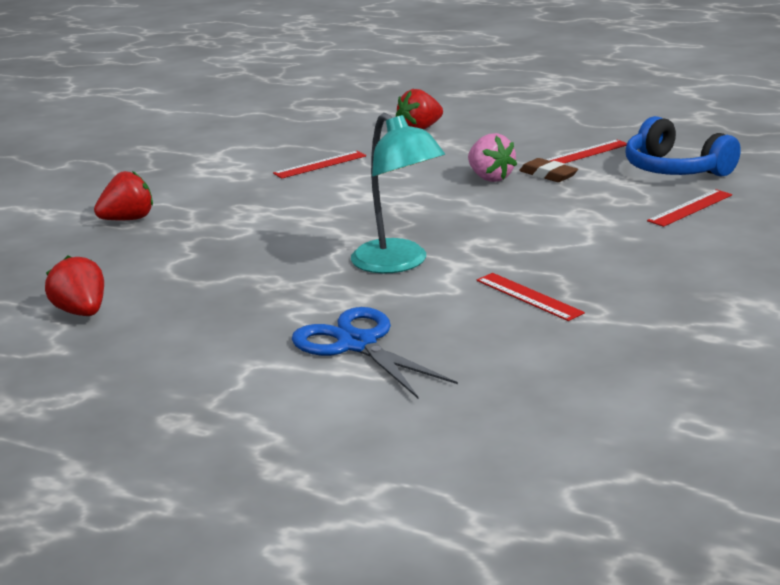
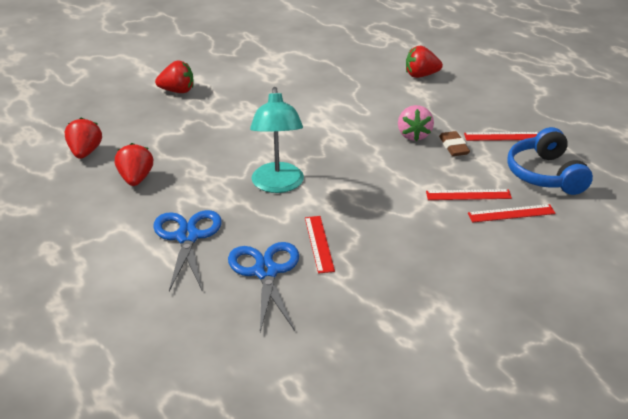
camera: 30 degrees right, 10 degrees up
(199, 315) = (136, 179): none -> red strawberry
(320, 165) = (326, 85): red ruler -> red ruler (468, 195)
(506, 341) = (266, 272): none -> blue scissors

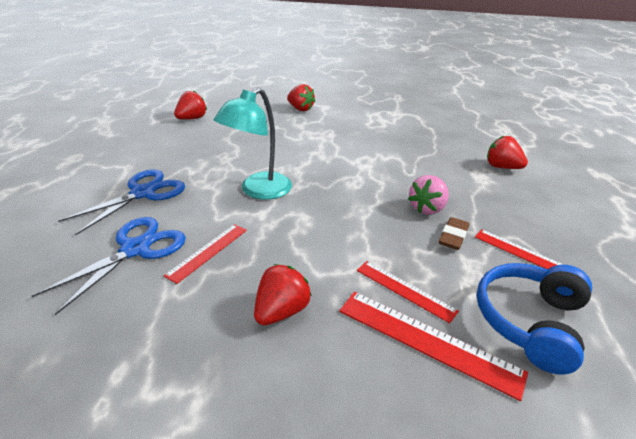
camera: 40 degrees right, 0 degrees up
(136, 179) = (187, 144): red strawberry -> red strawberry (281, 311)
(511, 213) = (427, 341): red ruler -> red ruler, size x1.54

